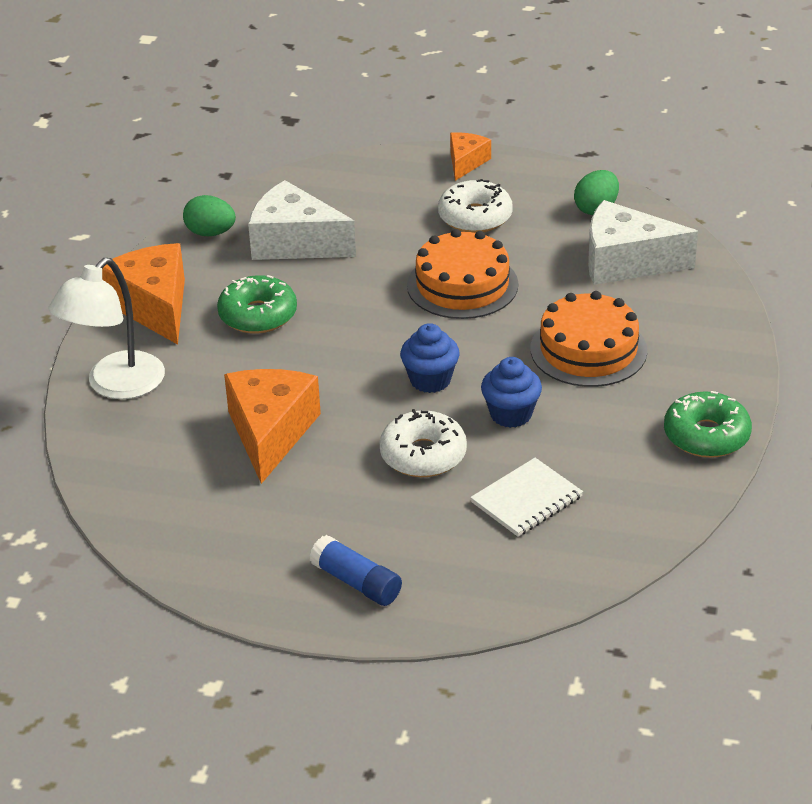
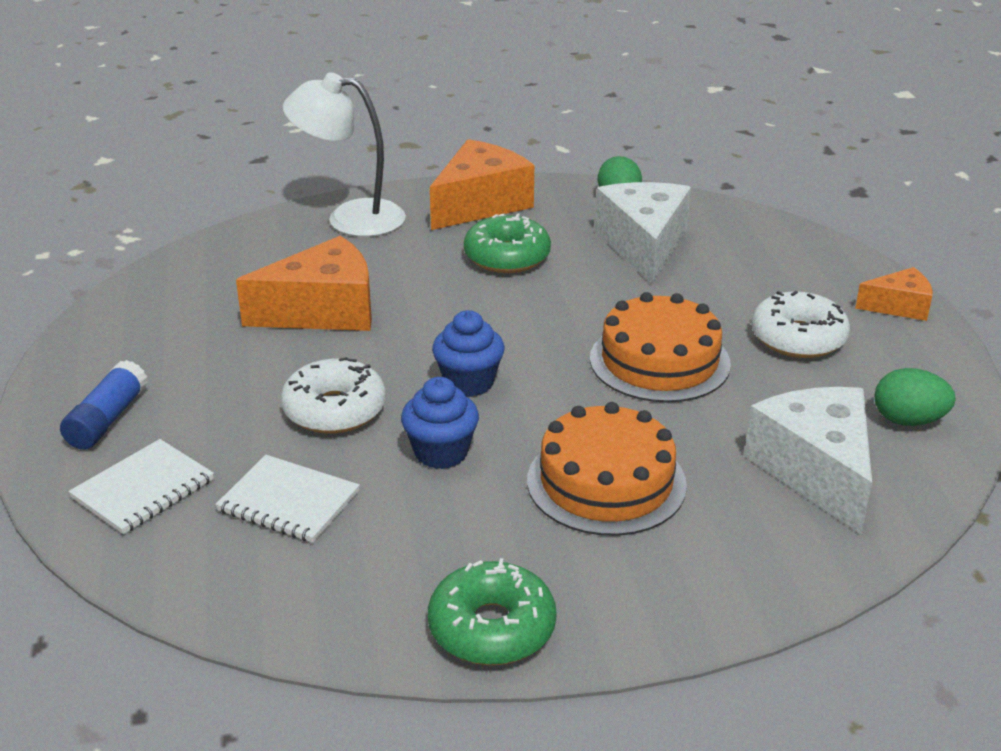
camera: 65 degrees right, 5 degrees down
(467, 573) = (143, 489): none -> white notebook

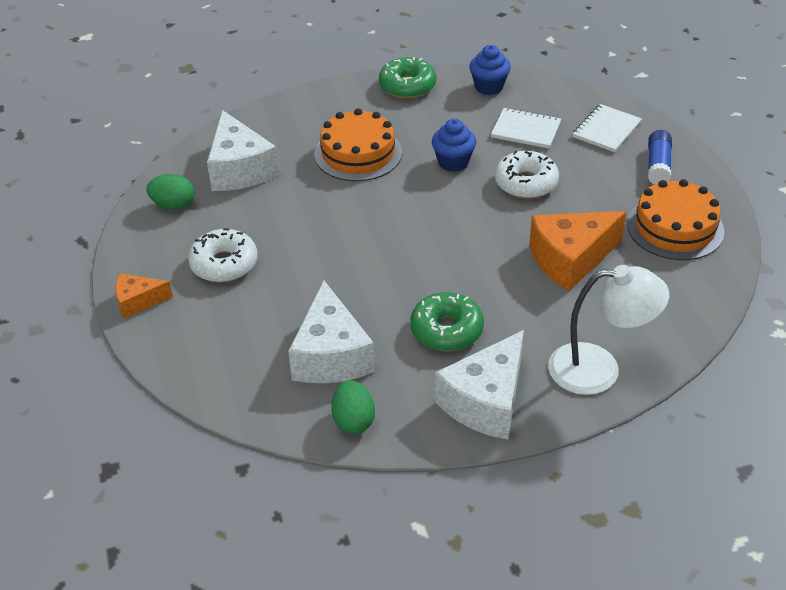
camera: 175 degrees right, 10 degrees up
(468, 382) = (449, 209): blue cupcake -> blue cupcake (489, 87)
(480, 204) = (486, 401): orange cheese -> white cheese
(659, 361) = (324, 236): orange cake -> orange cake (675, 227)

